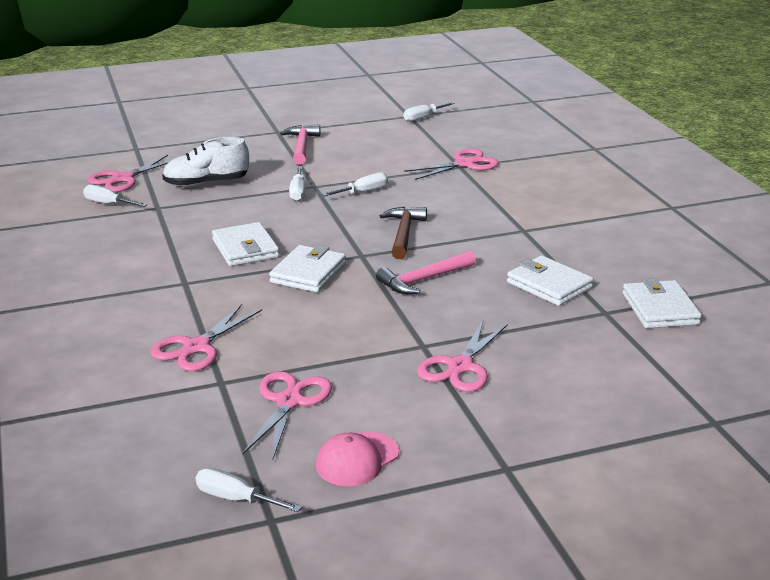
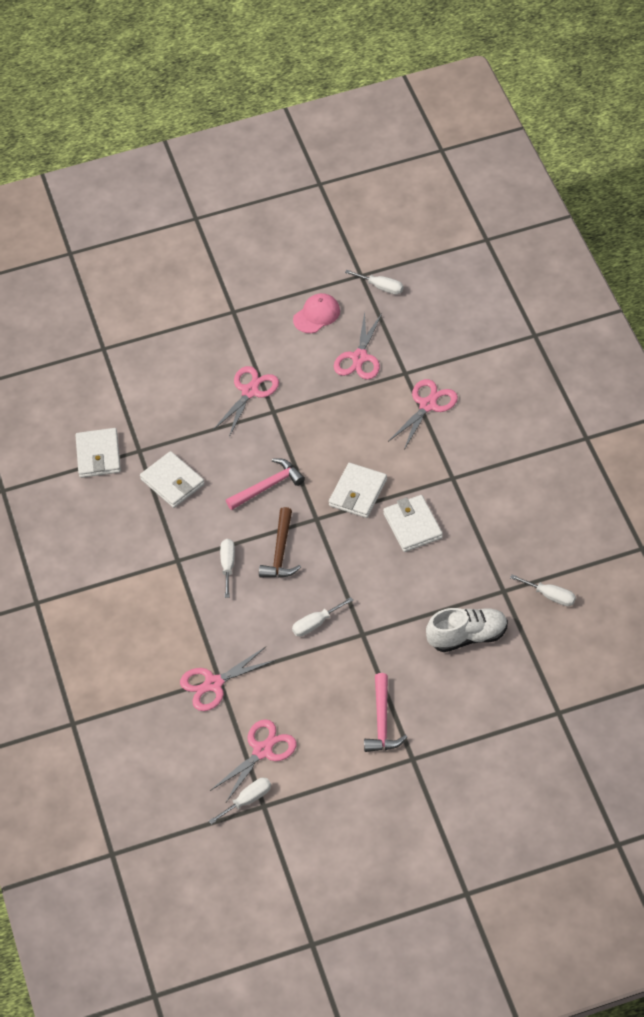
camera: 175 degrees left, 25 degrees up
(123, 179) = (552, 644): pink scissors -> pink scissors (262, 751)
(298, 192) = (377, 621): white screwdriver -> white screwdriver (228, 565)

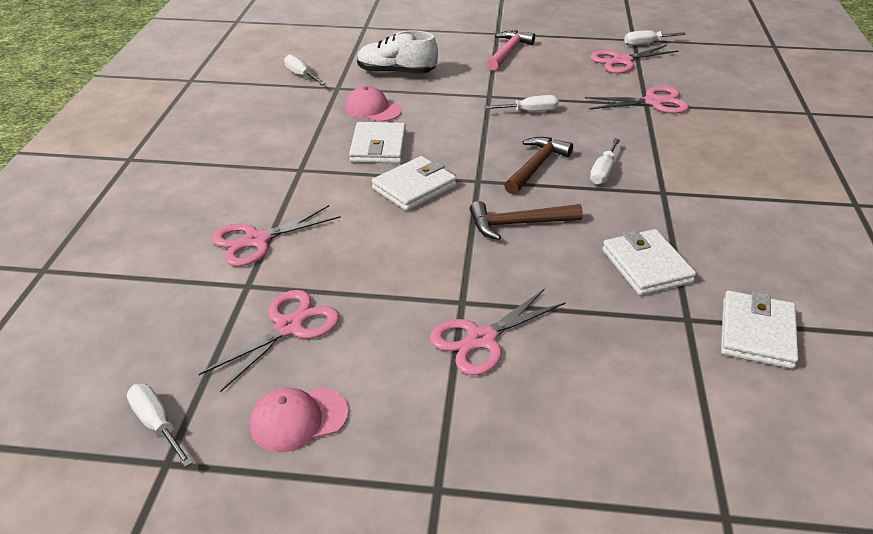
camera: 160 degrees left, 15 degrees down
(268, 486) = (518, 224): pink hammer -> brown hammer
(450, 572) = (372, 109): none -> pink cap

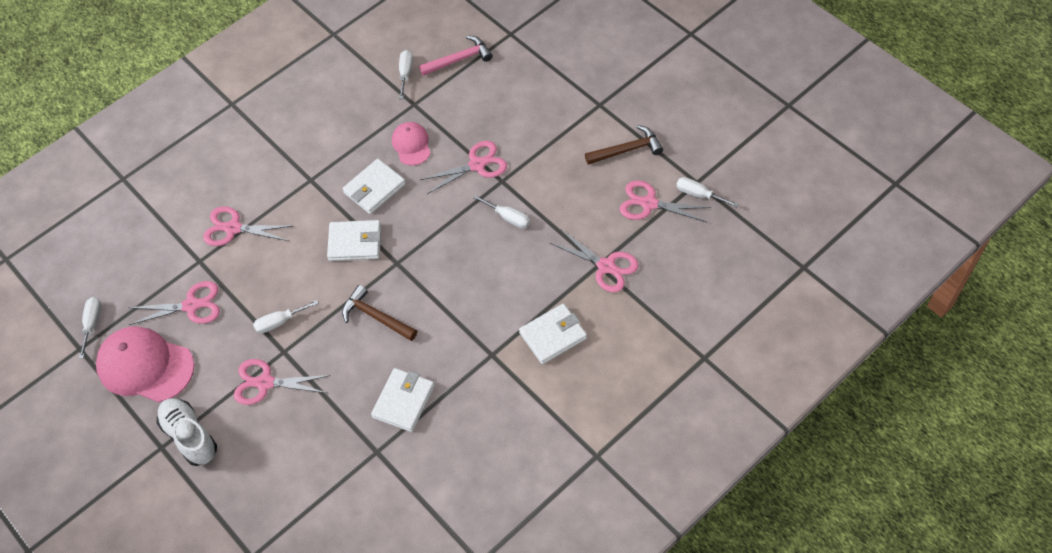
camera: 45 degrees right, 20 degrees up
(298, 419) = (145, 366): pink cap -> pink cap, size x1.79
(396, 73) = (470, 111): white shoe -> white shoe (190, 436)
(452, 96) = (477, 165): none -> pink scissors
(508, 52) = (578, 135): pink hammer -> pink hammer (459, 59)
(536, 166) = (446, 275): brown hammer -> brown hammer (627, 150)
(603, 172) = (479, 310): white screwdriver -> white screwdriver (279, 322)
(756, 333) = (397, 488): white wallet -> white wallet (553, 335)

